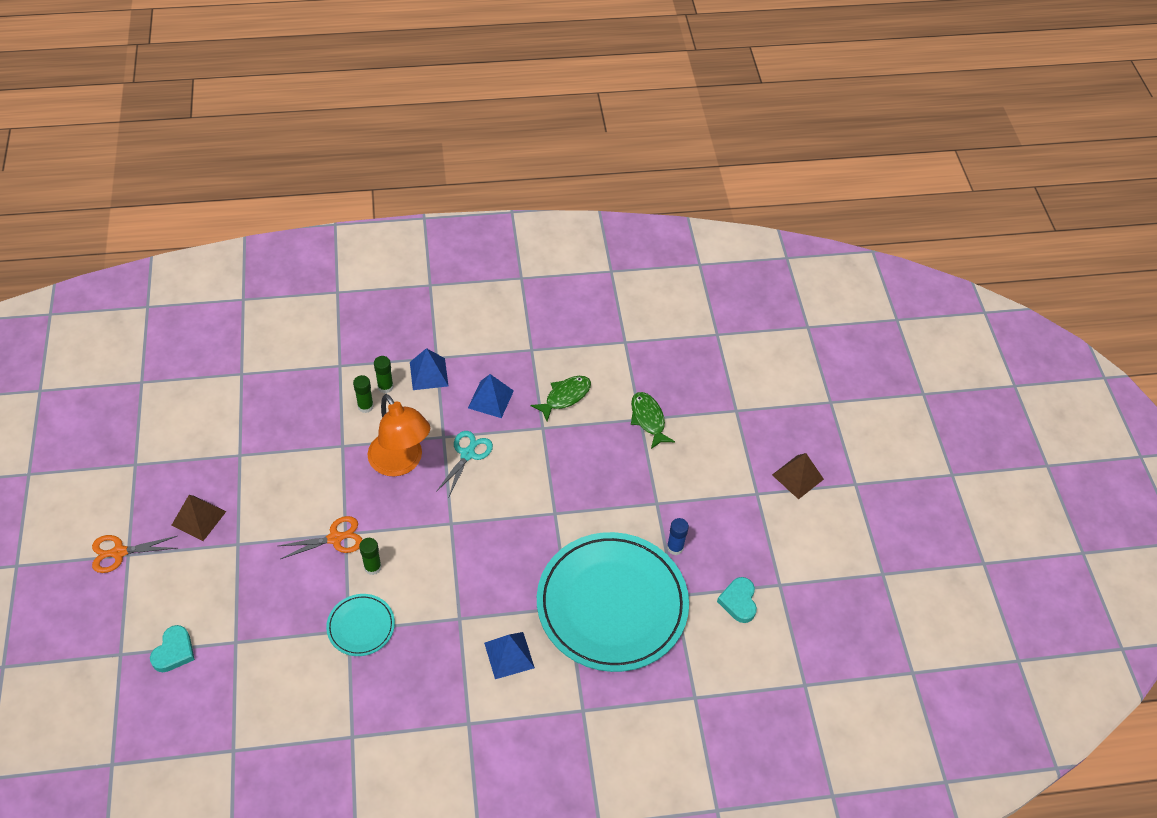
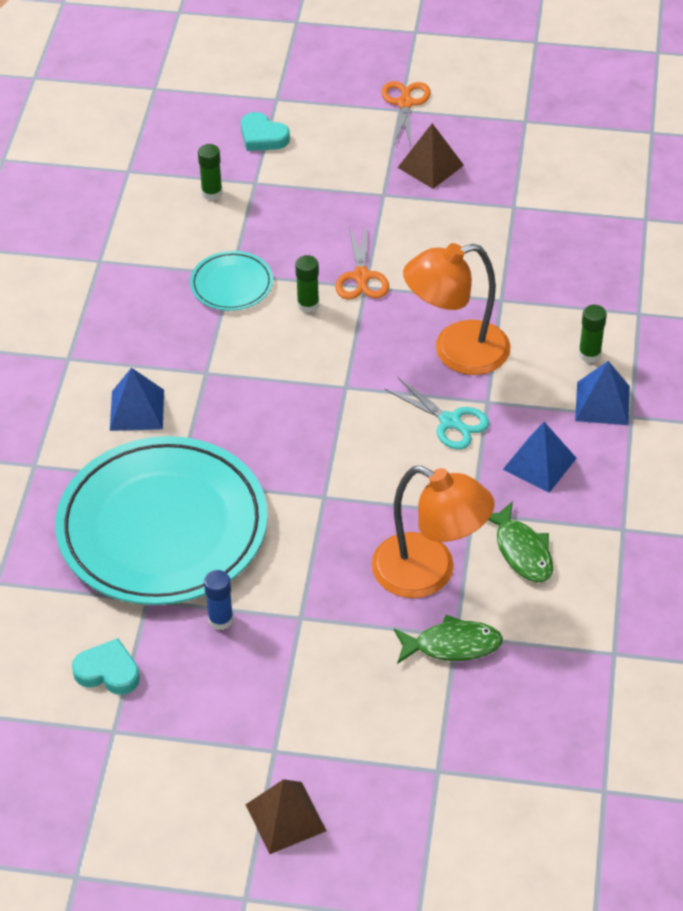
camera: 110 degrees right, 5 degrees down
(365, 406) = (560, 330): green glue stick -> green glue stick (212, 193)
(599, 441) = (429, 573): none -> orange lamp

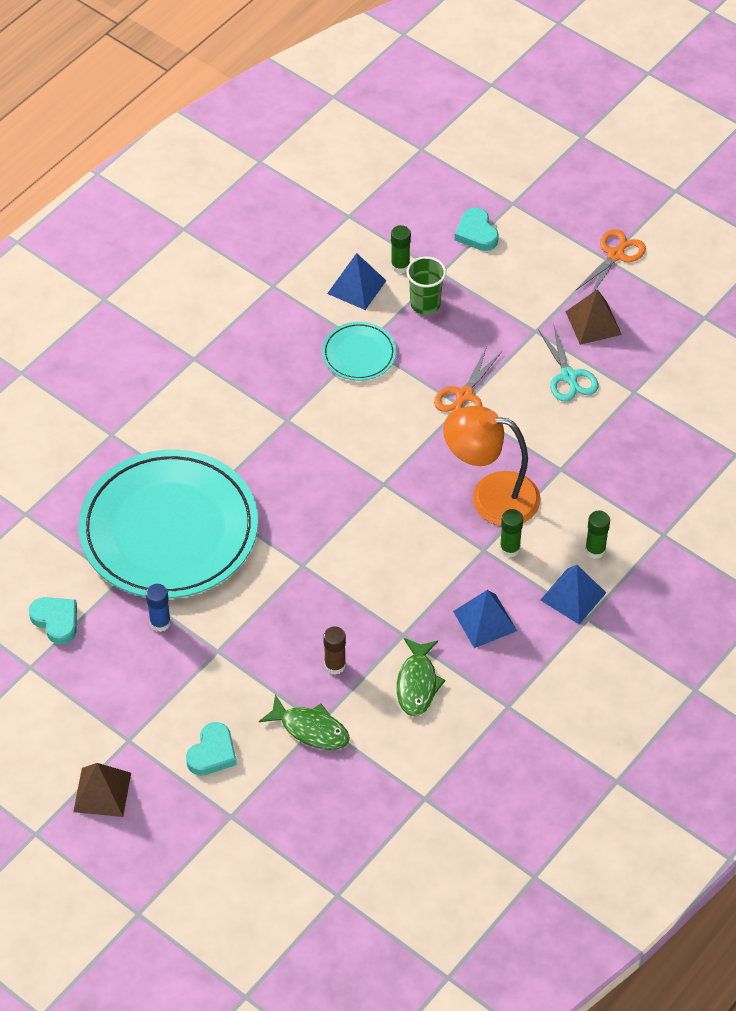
camera: 30 degrees right, 5 degrees up
(137, 410) = (215, 426): blue pyramid -> blue pyramid (356, 287)
(261, 215) = (425, 304): none -> green cup
(308, 305) = (405, 400): green glue stick -> green glue stick (509, 548)
(371, 719) = (212, 753): none -> turquoise heart
(429, 573) = (335, 665): orange lamp -> brown glue stick
(450, 422) = (442, 552): turquoise scissors -> turquoise scissors (569, 376)

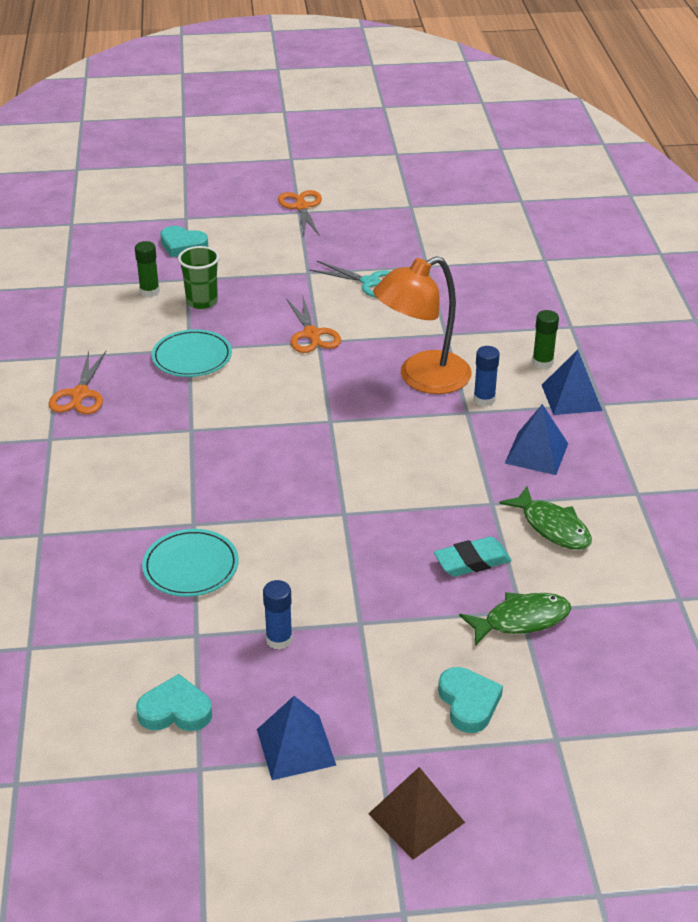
camera: 45 degrees left, 15 degrees down
(169, 530) = (191, 566): turquoise plate -> turquoise plate, size x0.44
(251, 333) = (80, 394): none -> orange scissors
(335, 665) = (472, 561): brown glue stick -> turquoise eraser
(356, 287) = (131, 321): blue pyramid -> blue pyramid (296, 747)
(509, 548) = (484, 399): green glue stick -> blue glue stick
(593, 323) = (342, 247): brown pyramid -> none

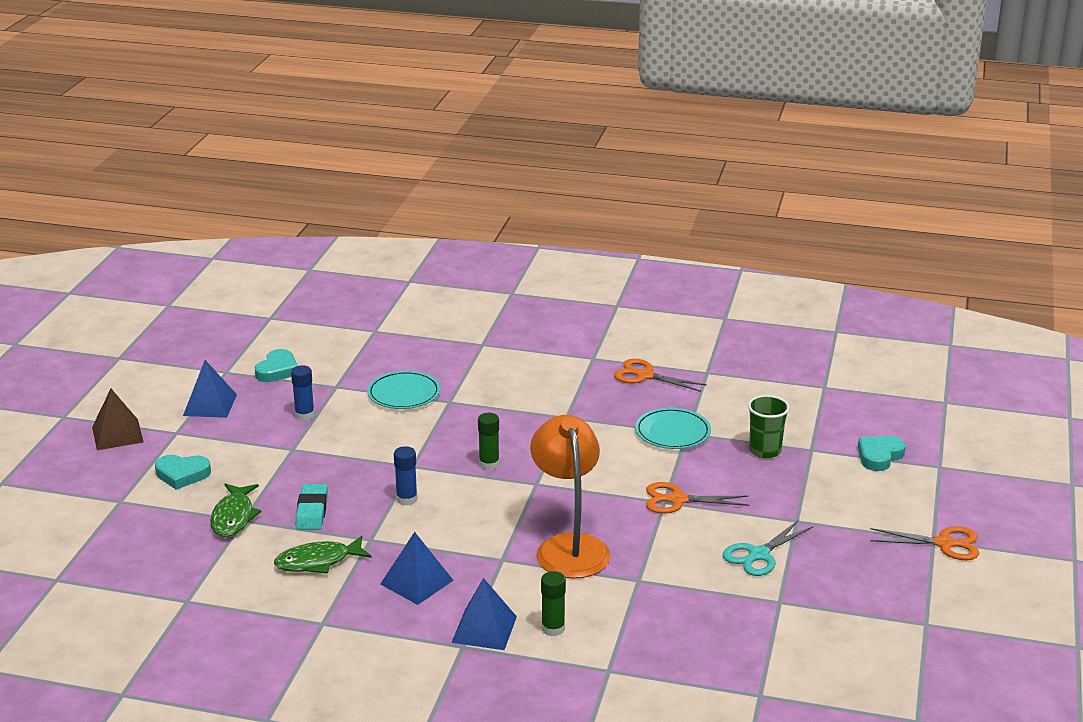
camera: 110 degrees right, 10 degrees down
(149, 291) = (795, 426): green glue stick -> green glue stick (489, 464)
(484, 399) = (514, 574): blue glue stick -> blue glue stick (406, 499)

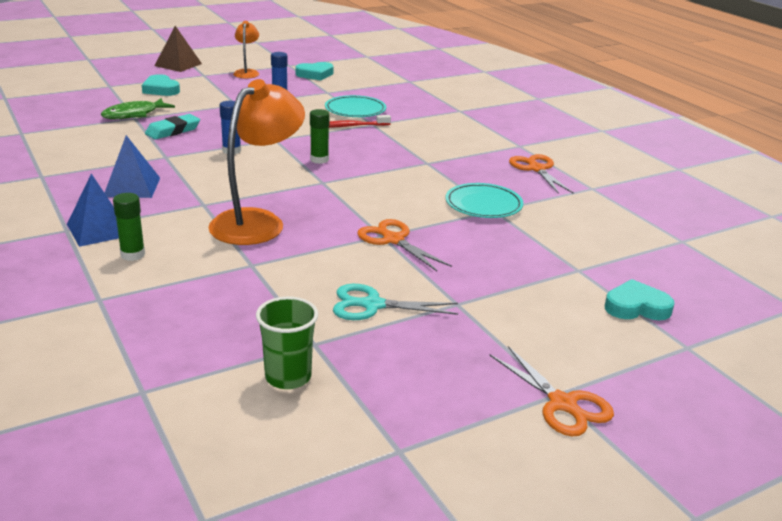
camera: 45 degrees right, 0 degrees up
(210, 405) = (247, 72): blue pyramid -> orange lamp
(318, 562) = (115, 151): green fish -> none
(438, 414) = (351, 126): none -> red toothbrush
(765, 451) = (533, 250): green cup -> green cup (288, 377)

